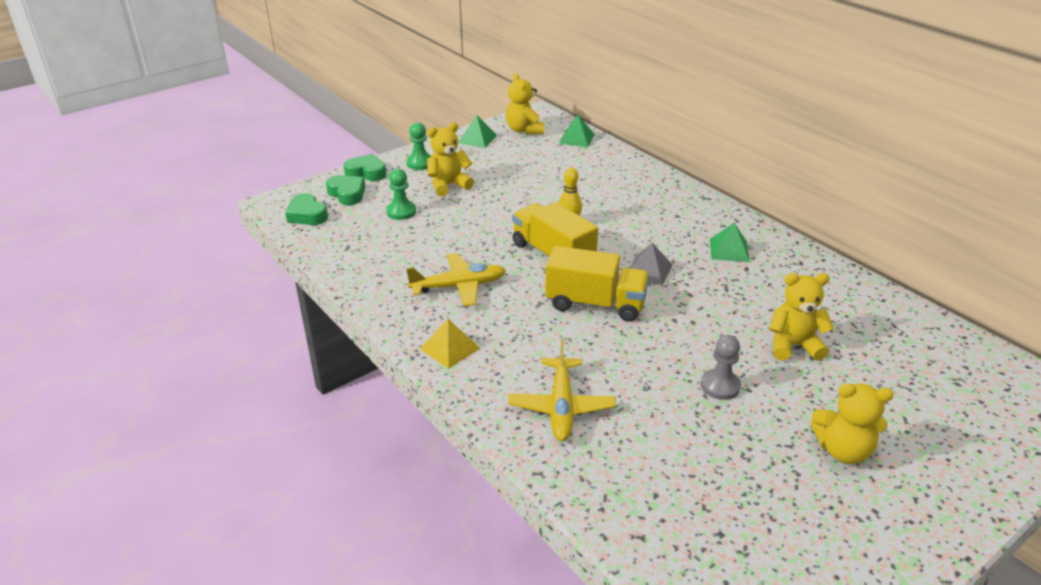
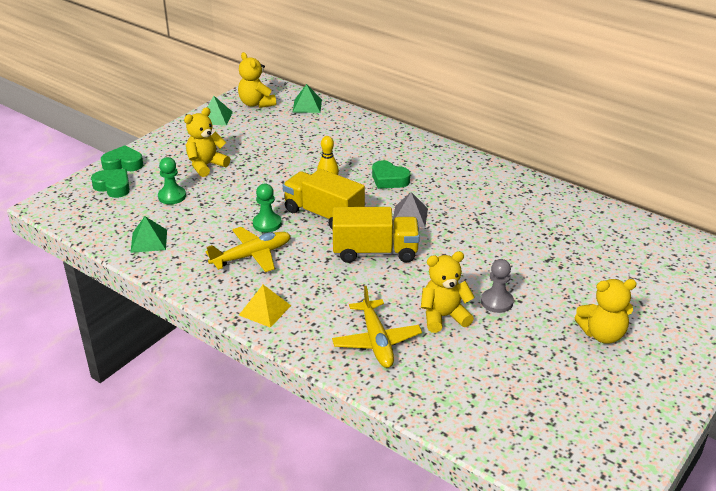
camera: 15 degrees left, 0 degrees up
(307, 215) = (83, 212): green heart -> green heart (389, 179)
(420, 163) = (171, 148): green pawn -> green pawn (267, 224)
(729, 250) = (470, 188): green pyramid -> green pyramid (149, 241)
(793, 345) = (544, 260): yellow teddy bear -> yellow teddy bear (443, 317)

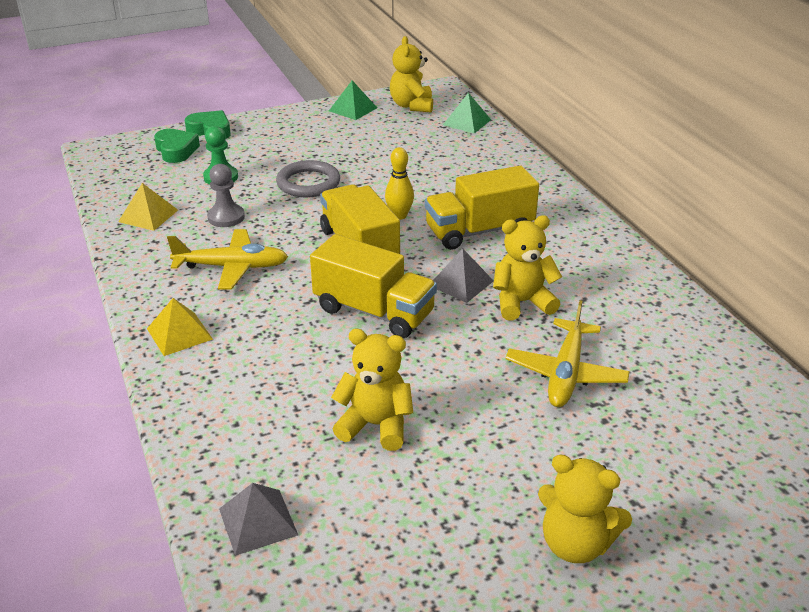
camera: 30 degrees right, 0 degrees up
(149, 241) = (148, 216): green pyramid -> yellow pyramid
(206, 165) = (289, 155): yellow teddy bear -> yellow teddy bear (522, 302)
(242, 181) = (308, 183): none -> grey ring
(267, 224) = (286, 237): green pawn -> none
(376, 341) = (262, 422): yellow plane -> yellow plane (566, 373)
(389, 179) = (479, 231): green heart -> yellow truck
(432, 393) = (258, 521): none -> grey pyramid
(497, 302) = (465, 434): grey pawn -> grey pawn (226, 217)

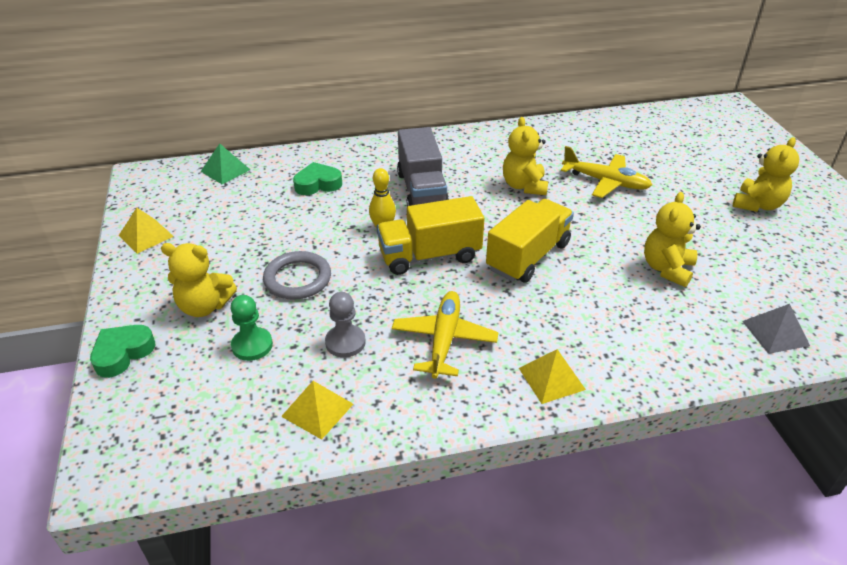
camera: 80 degrees left, 5 degrees up
(176, 150) = (159, 387): green heart -> green heart (318, 184)
(353, 109) = (146, 236): green pyramid -> yellow pyramid
(412, 106) = (167, 197): yellow teddy bear -> yellow teddy bear (204, 306)
(461, 283) = (494, 209): grey pyramid -> none
(479, 231) = (421, 190): yellow truck -> grey truck

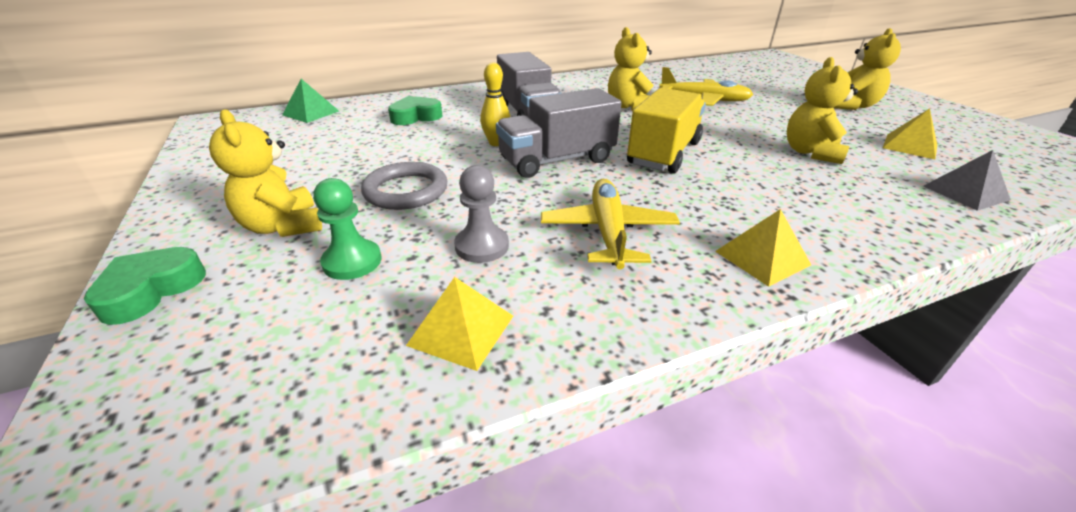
camera: 10 degrees left, 5 degrees down
(146, 236) = (209, 167): yellow pyramid -> yellow pyramid (910, 146)
(204, 306) = (283, 226): yellow teddy bear -> yellow teddy bear turned 60 degrees clockwise
(429, 255) = (557, 160): yellow truck -> grey truck

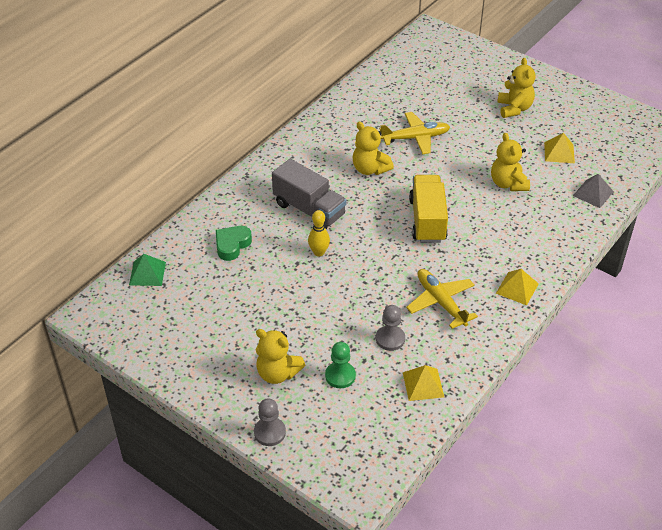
camera: 30 degrees left, 10 degrees up
(151, 290) = (270, 432): green heart -> grey pawn
(406, 190) = (311, 319): grey ring -> none
(557, 160) = (370, 254): grey truck -> none

